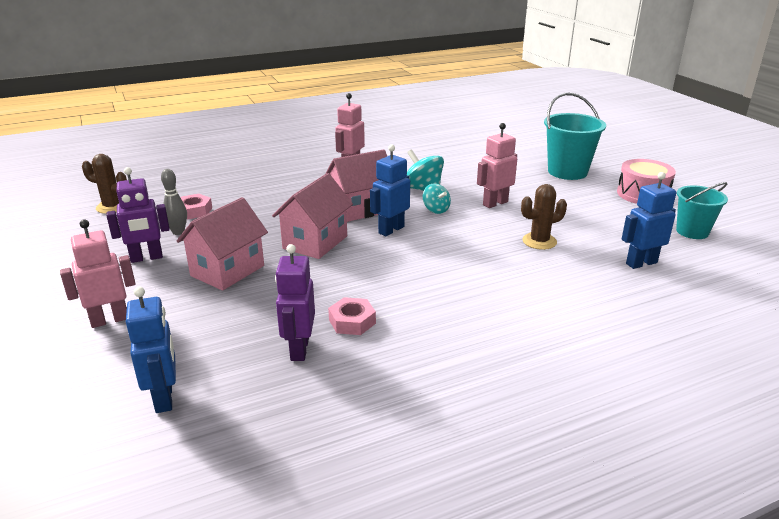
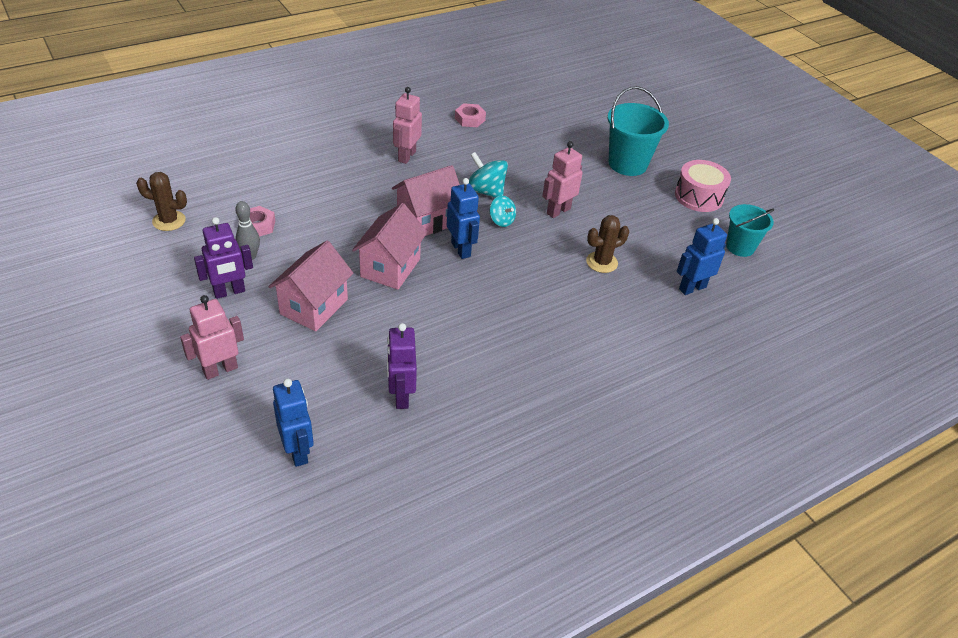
camera: 10 degrees left, 15 degrees up
(352, 321) = (442, 364): pink nut -> pink nut (470, 119)
(391, 230) = (461, 249): blue robot -> blue robot turned 120 degrees clockwise

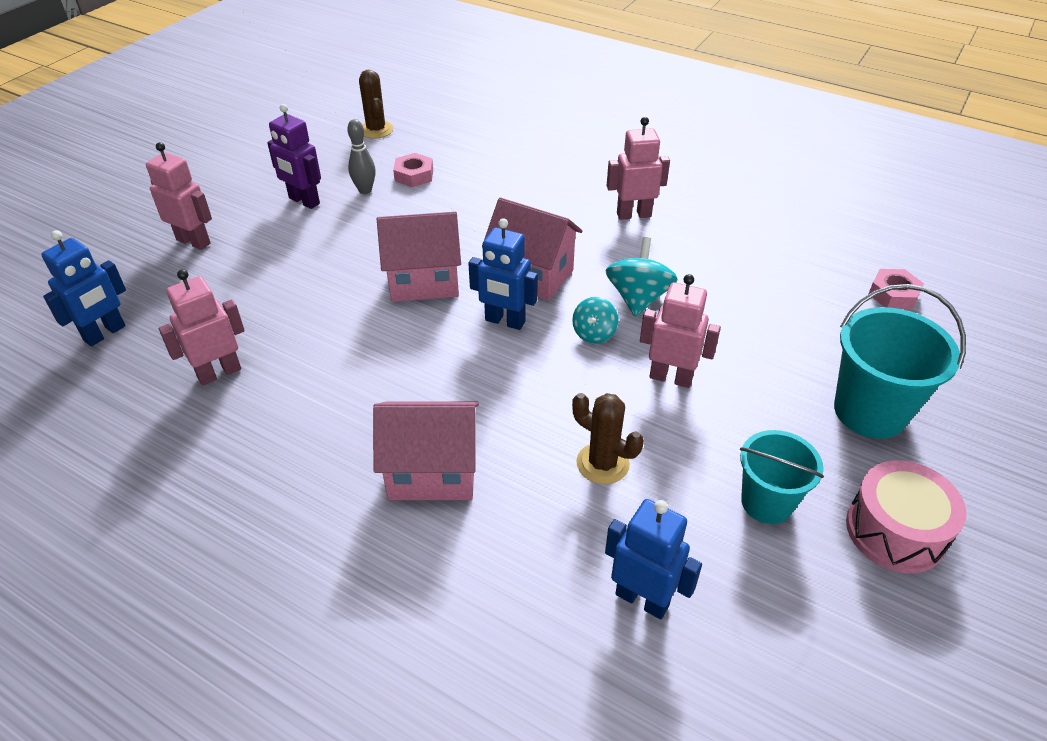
camera: 65 degrees right, 0 degrees up
(314, 306) = (320, 257): pink house -> pink house (432, 472)
(401, 396) = (219, 372): purple robot -> pink robot
(461, 249) = (505, 321): blue robot -> blue robot turned 75 degrees clockwise
(470, 119) = (769, 230): pink nut -> pink nut (893, 294)
(740, 247) = (819, 639): turquoise bucket -> turquoise bucket (766, 502)

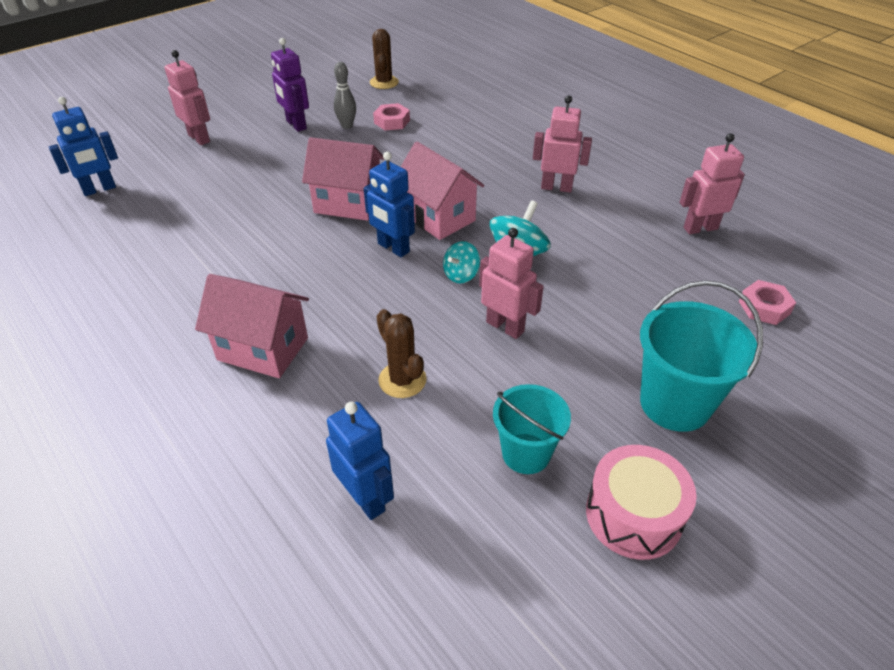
camera: 20 degrees right, 0 degrees up
(219, 372) = (157, 235): pink robot -> pink robot (700, 228)

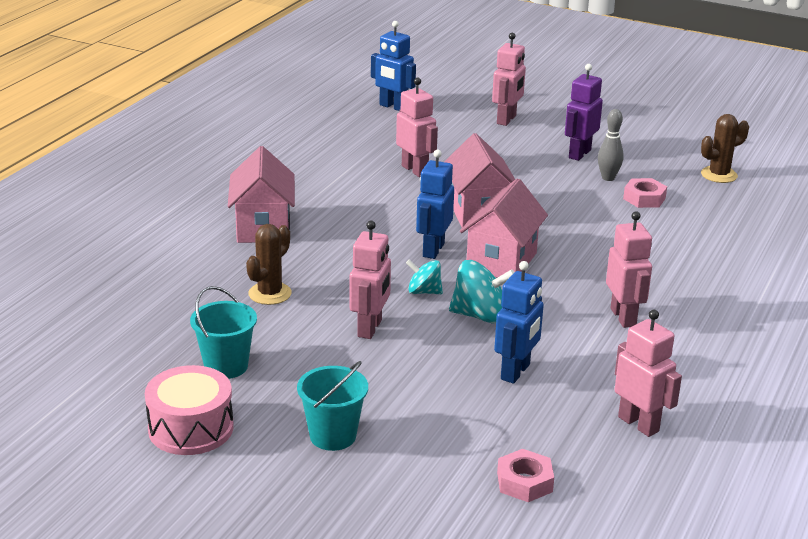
camera: 65 degrees right, 15 degrees down
(239, 214) = (415, 170): none -> pink robot
(366, 499) = (145, 307): blue robot -> blue robot (516, 372)
(675, 403) = (333, 436): turquoise bucket -> turquoise bucket, size x0.66

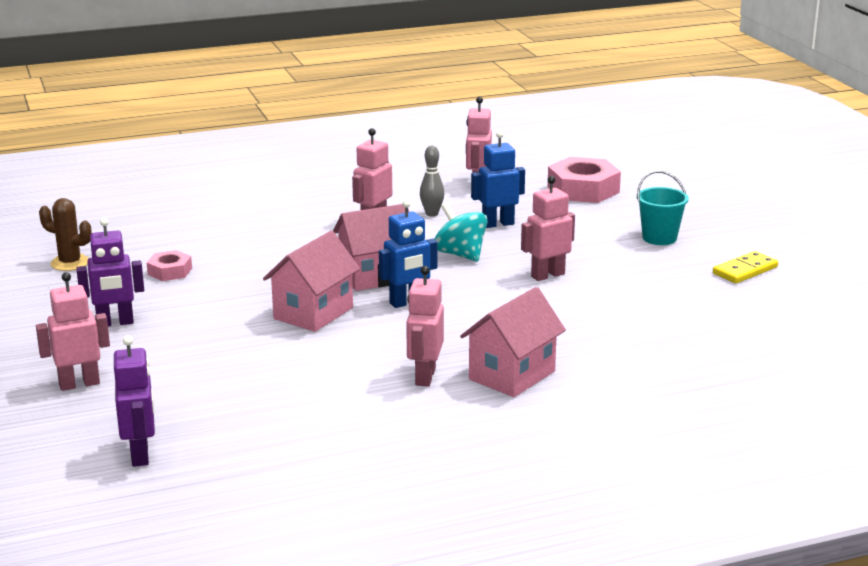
camera: 135 degrees left, 5 degrees down
(191, 428) = (745, 270): pink drum -> yellow domino
(226, 366) = (681, 292): turquoise bucket -> none
(270, 293) = (585, 322): brown cactus -> none
(393, 107) = (140, 455): blue robot -> purple robot
(415, 170) = (281, 371): pink robot -> pink robot (424, 377)
(424, 292) = (470, 280): turquoise spinning top -> none
(524, 482) = (583, 189): pink nut -> pink nut, size x1.84
(608, 178) = (151, 295): grey bowling pin -> grey bowling pin (432, 214)

